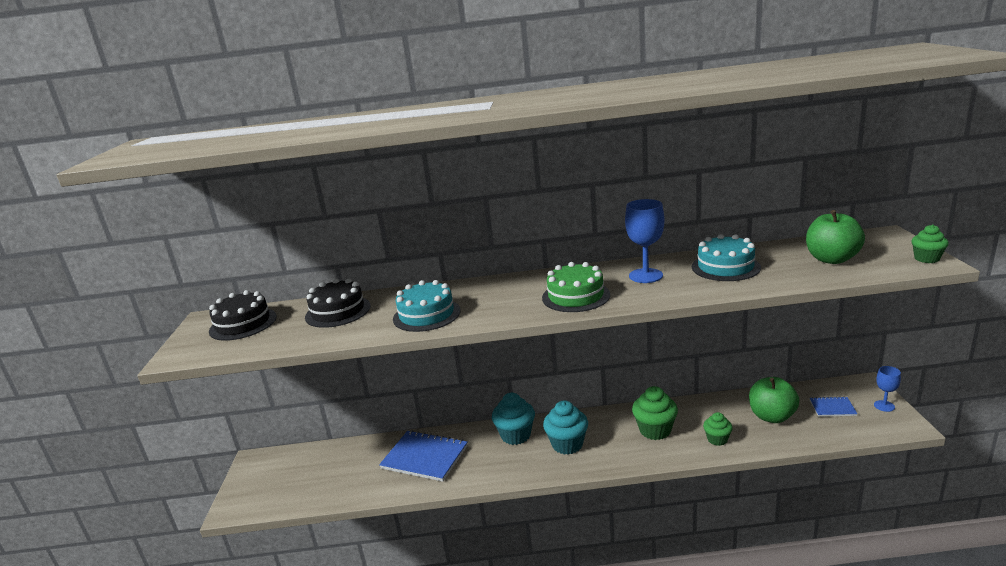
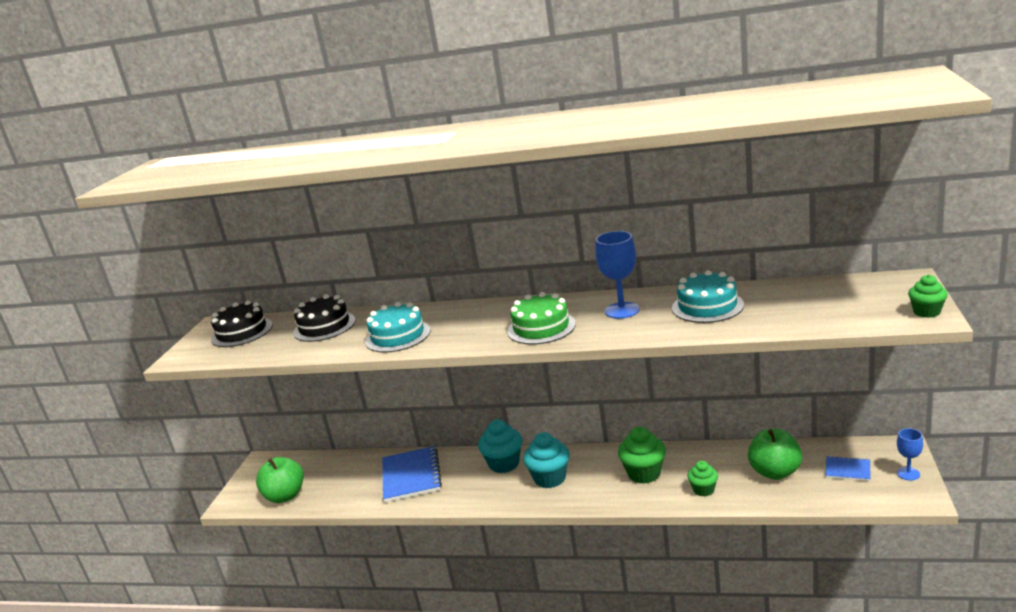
camera: 15 degrees right, 0 degrees up
(425, 457) = (411, 476): blue notebook -> blue notebook turned 45 degrees clockwise
(831, 259) = (823, 305): green apple -> green apple (285, 496)

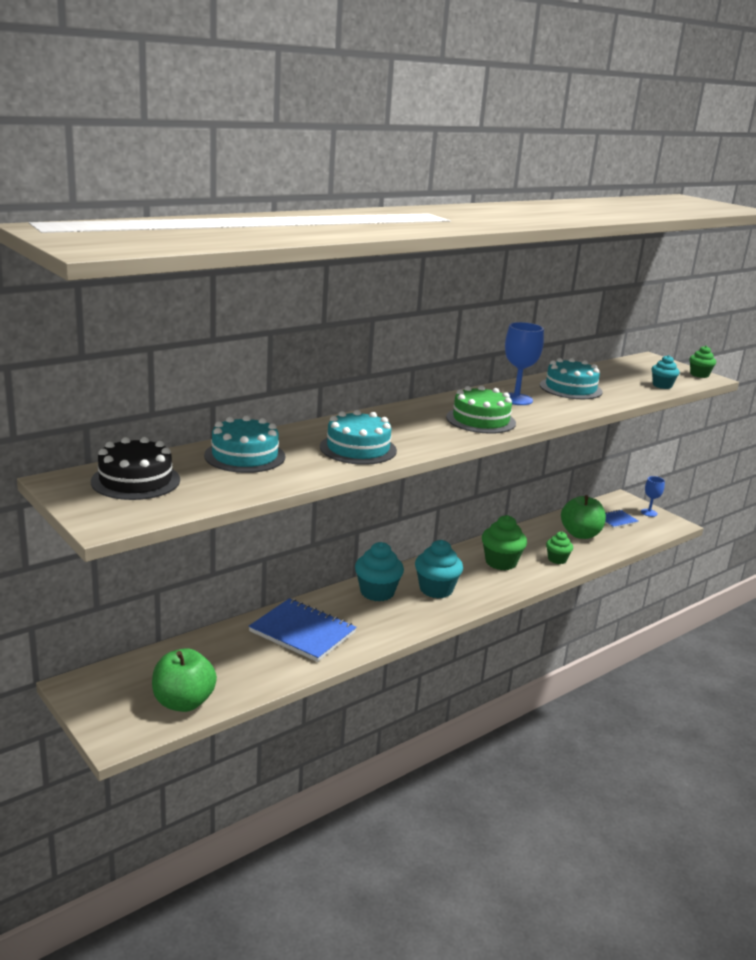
camera: 55 degrees left, 0 degrees up
(324, 326) = (245, 456): black cake -> turquoise cake
(832, 319) = (662, 385): none -> turquoise cupcake

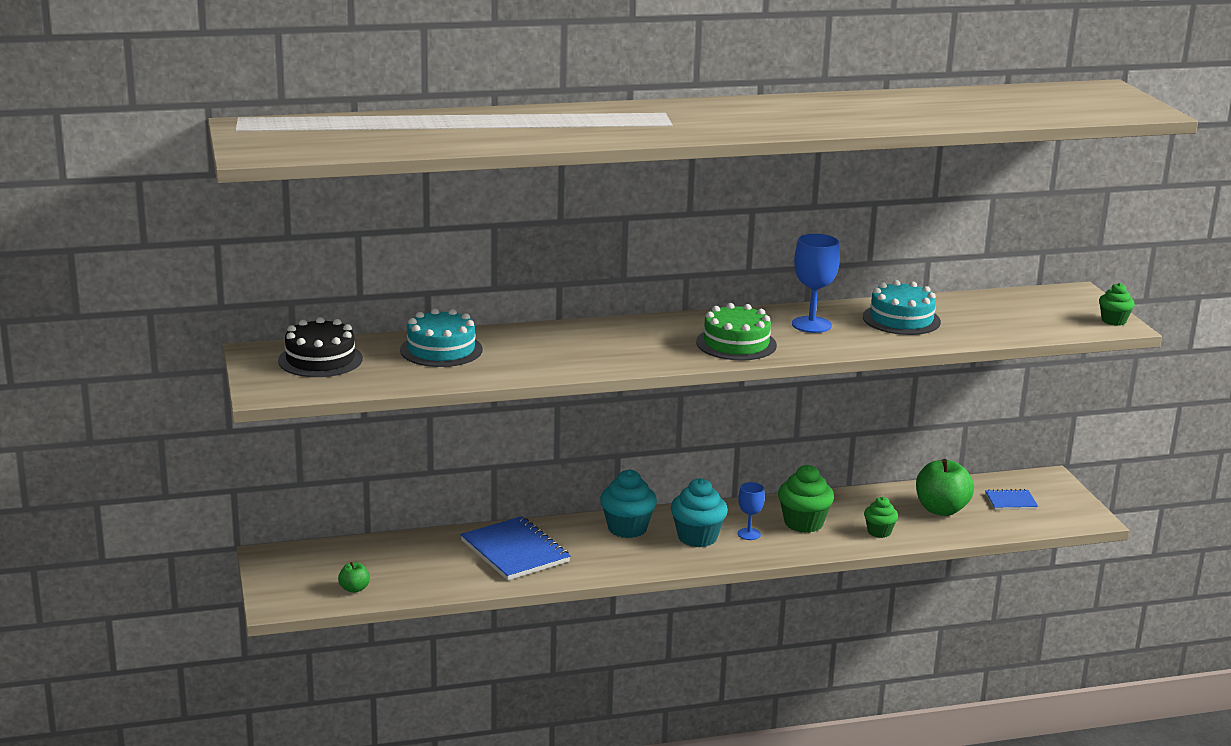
camera: 25 degrees right, 0 degrees up
(183, 702) = (354, 589): green apple -> green apple, size x0.49
(358, 448) = (562, 357): turquoise cake -> none
(649, 513) = (1068, 500): blue goblet -> blue goblet (749, 534)
(662, 385) = (1035, 329): turquoise cupcake -> none

